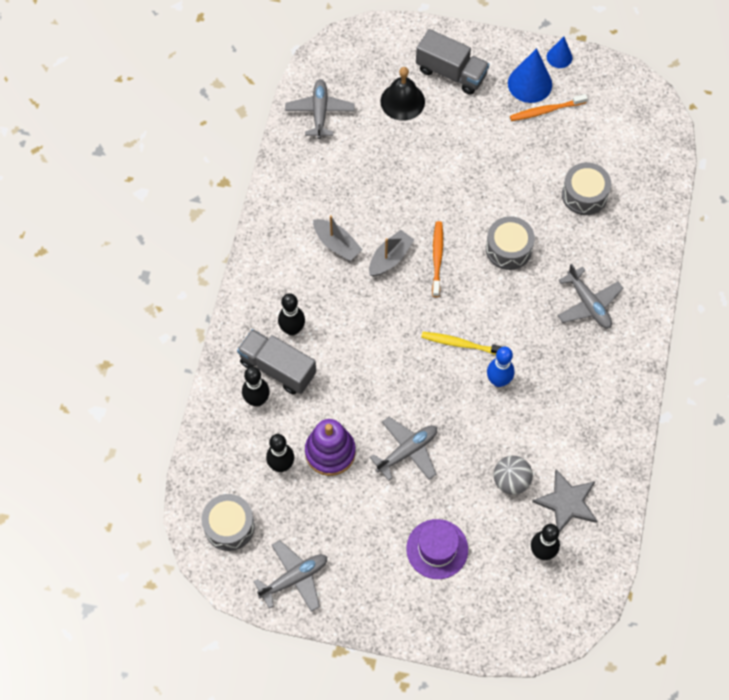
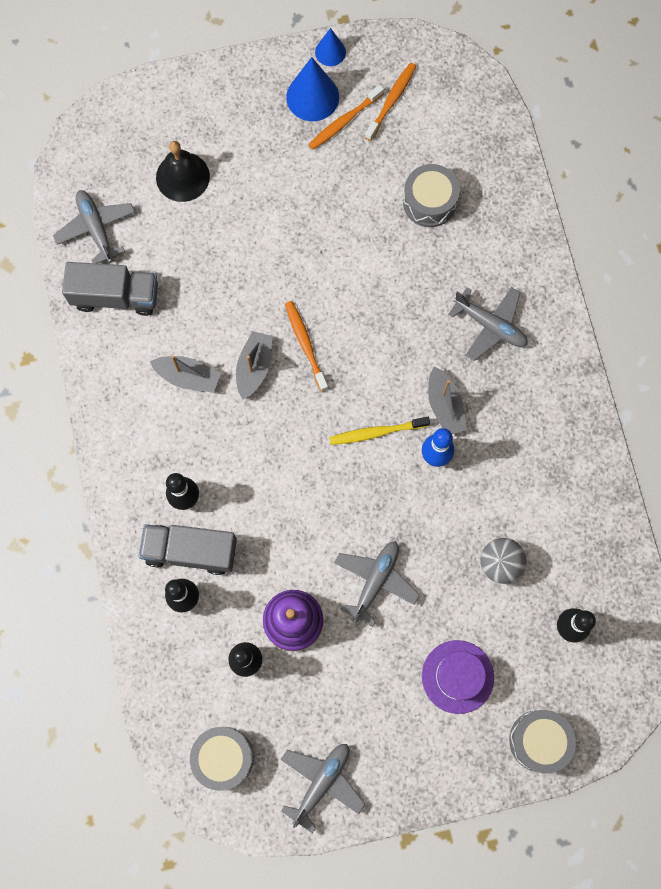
camera: 25 degrees left, 10 degrees up
(451, 73) = (220, 120): grey truck -> grey truck (116, 296)
(508, 249) = (377, 300): grey drum -> grey drum (539, 741)
(524, 347) = (445, 406): none -> grey boat
(567, 502) = (568, 560): grey star -> none
(590, 110) = (391, 101): none -> orange toothbrush

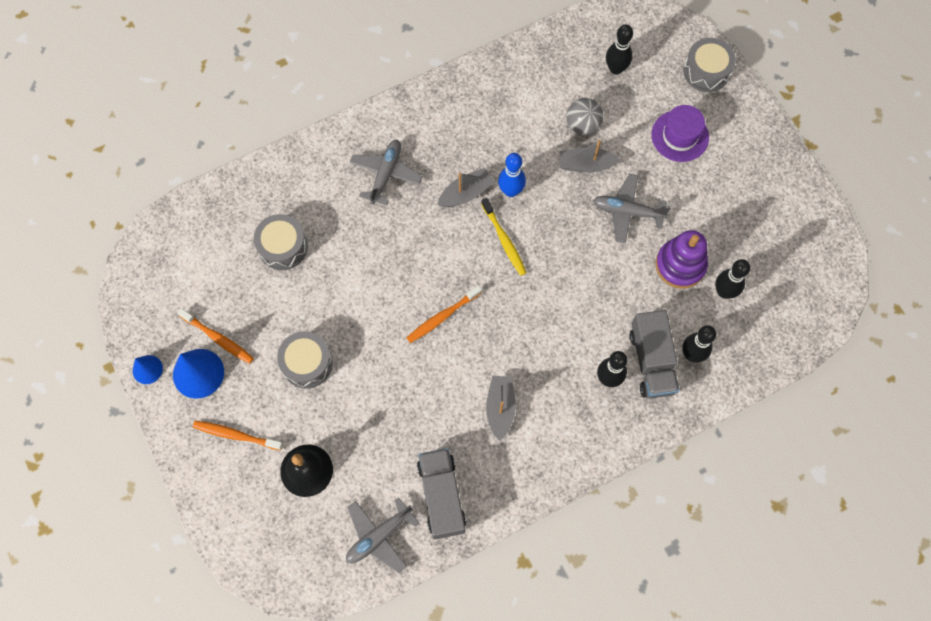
camera: 105 degrees left, 5 degrees down
(223, 757) = (804, 289): grey drum -> grey drum (307, 363)
(254, 367) = (475, 354): grey boat -> grey boat (586, 165)
(321, 783) = (794, 213): grey plane -> none
(391, 101) = (189, 302): orange toothbrush -> orange toothbrush (236, 435)

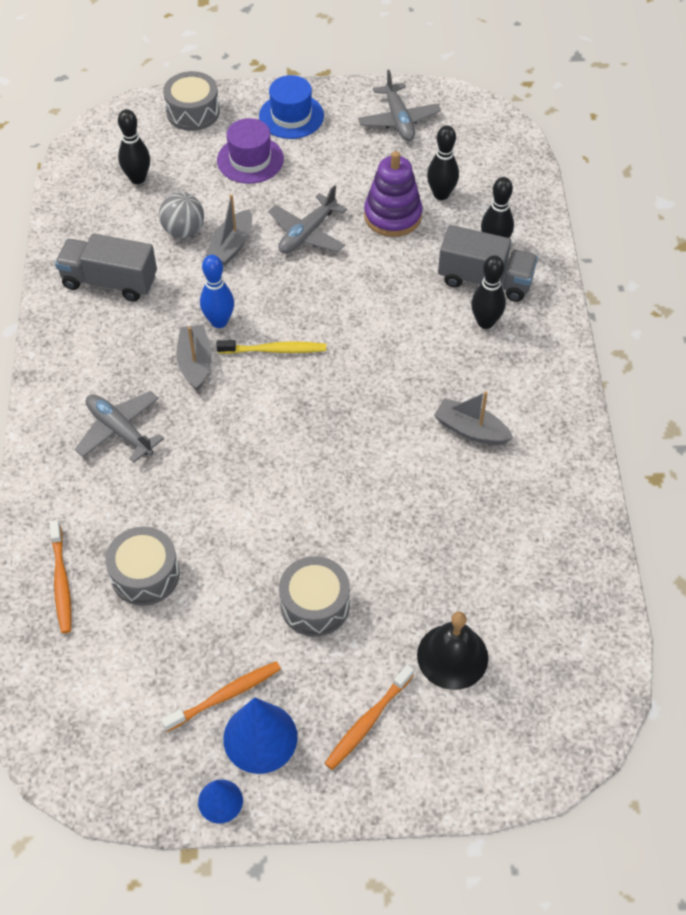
camera: 65 degrees left, 15 degrees down
(379, 536) = (569, 608): grey plane -> grey plane (398, 120)
(442, 496) = (548, 525): grey truck -> grey truck (110, 281)
(443, 316) = (332, 442): orange toothbrush -> orange toothbrush (61, 581)
(744, 143) = (291, 116): none -> blue hat

